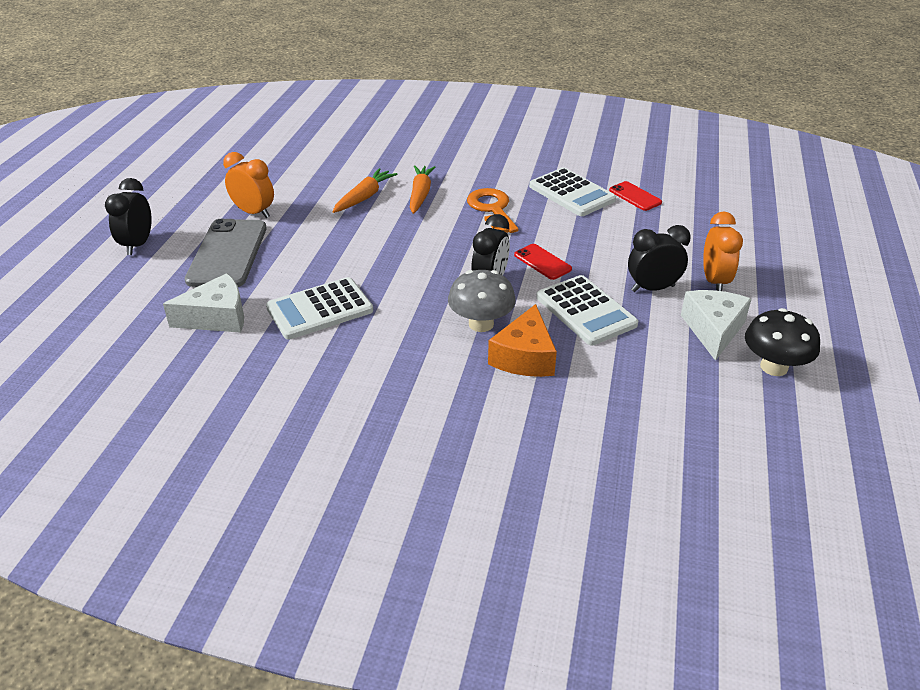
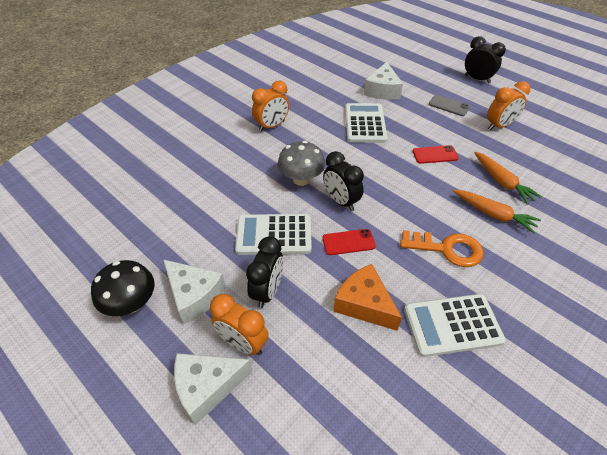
camera: 120 degrees right, 10 degrees up
(227, 254) = (449, 106): grey phone -> grey phone, size x0.51
(391, 395) = (272, 126): none -> orange clock
(524, 357) = (256, 184): orange cheese -> orange cheese (364, 304)
(635, 196) = (420, 381): red phone -> red phone (435, 155)
(769, 283) = (207, 387): none -> white cheese

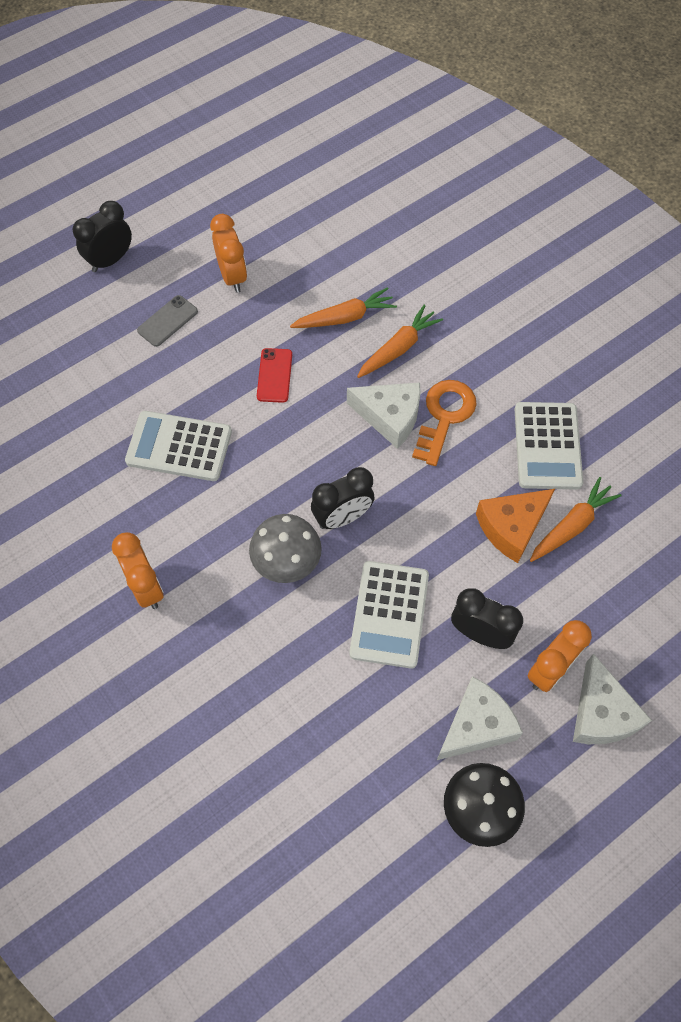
camera: 80 degrees left, 15 degrees up
(348, 242) = (416, 524): red phone -> none
(380, 351) = (572, 525): none -> orange carrot
(382, 90) = (98, 399): white cheese -> white cheese (390, 417)

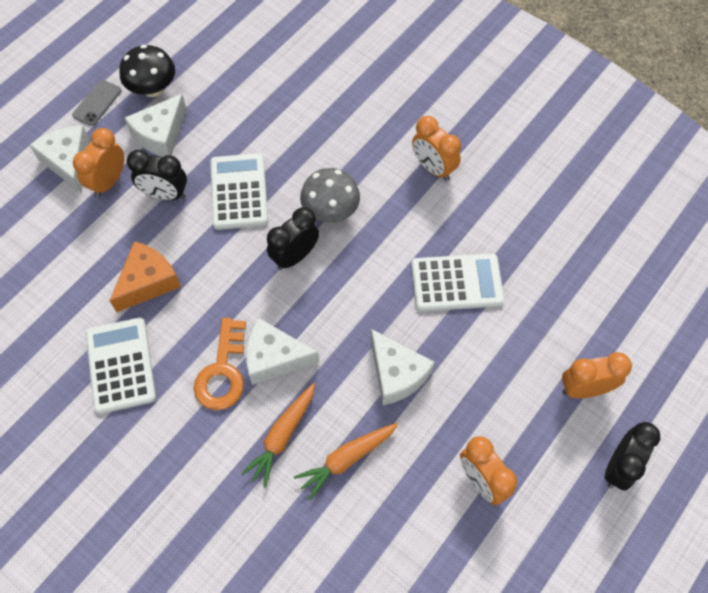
camera: 165 degrees right, 0 degrees up
(105, 323) = (584, 389): none -> orange clock
(167, 321) = (524, 407): grey phone -> grey phone (97, 103)
(274, 375) = (396, 374): red phone -> white cheese
(572, 525) = (95, 296): orange carrot -> none

